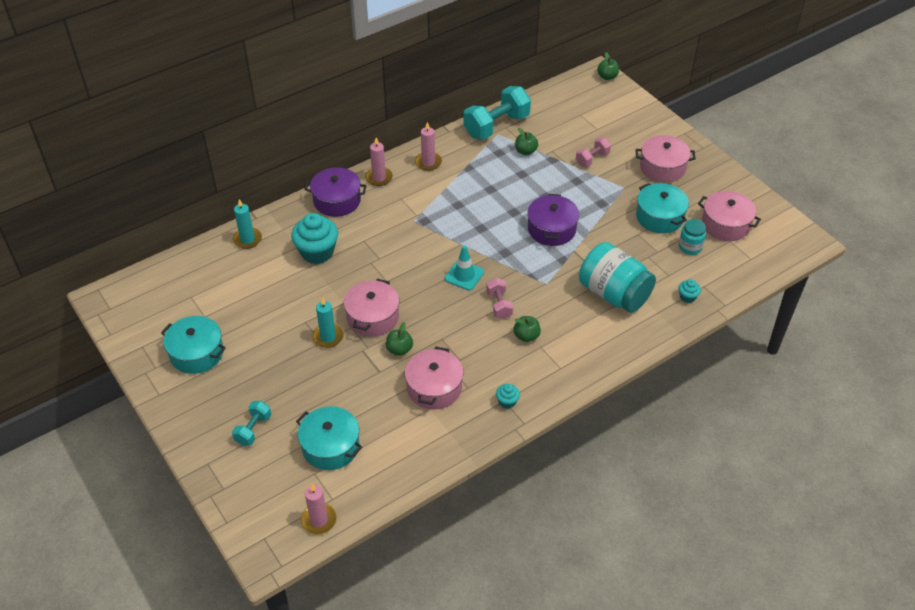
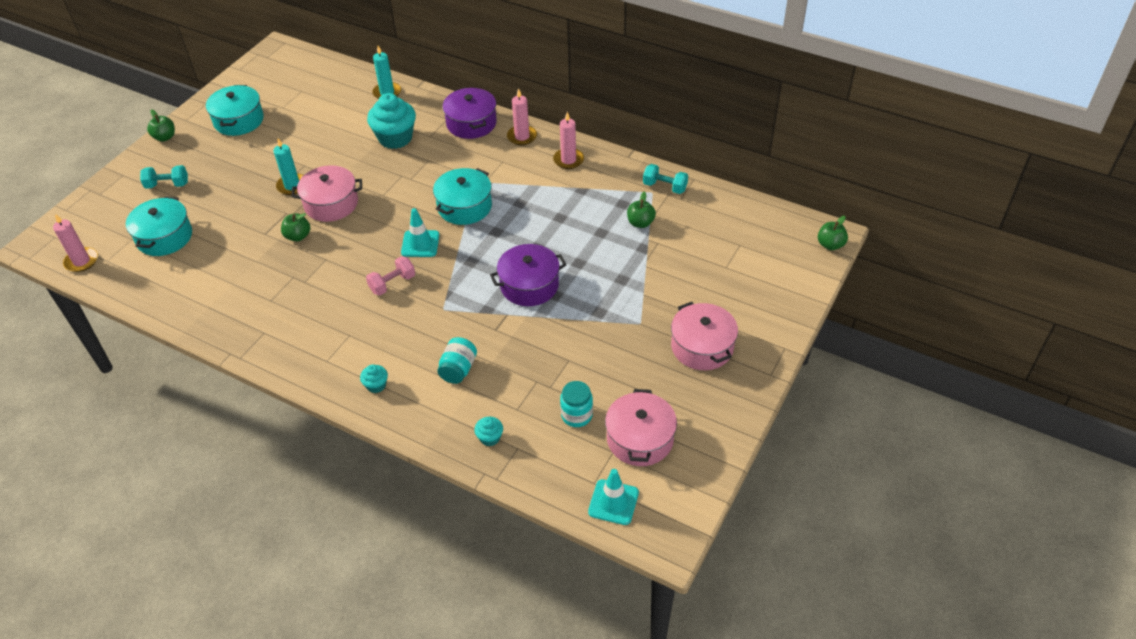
camera: 65 degrees right, 0 degrees up
(434, 388) = (260, 277): pink pot -> none
(496, 126) = (664, 187): turquoise dumbbell -> turquoise dumbbell, size x0.52
(507, 401) = (263, 335): turquoise cupcake -> turquoise cupcake (376, 385)
(526, 336) = (359, 319): green apple -> green apple (165, 137)
(592, 159) = (669, 280): pink dumbbell -> none
(614, 294) = (458, 369): turquoise jar -> turquoise jar, size x0.50
(659, 217) = (611, 371): turquoise pot -> turquoise pot (464, 206)
(770, 255) = (613, 502): none -> turquoise traffic cone

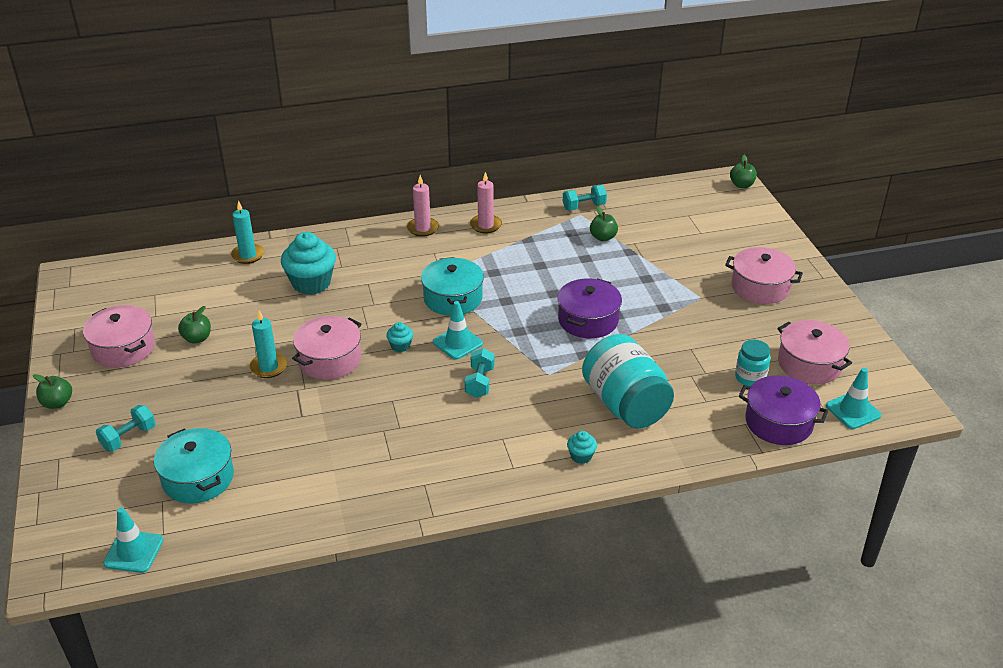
camera: 45 degrees left, 10 degrees down
(81, 261) = (133, 552): pink candle -> turquoise traffic cone
(239, 120) = (123, 348): turquoise pot -> pink pot
(298, 236) = (338, 399): green apple -> green apple (197, 338)
(392, 283) = (480, 382): pink dumbbell -> turquoise dumbbell
(458, 369) = (625, 404): turquoise jar -> turquoise jar, size x2.00
(471, 123) = (364, 240): purple pot -> purple pot (778, 422)
(490, 438) = (717, 431): turquoise cupcake -> turquoise cupcake (400, 346)

